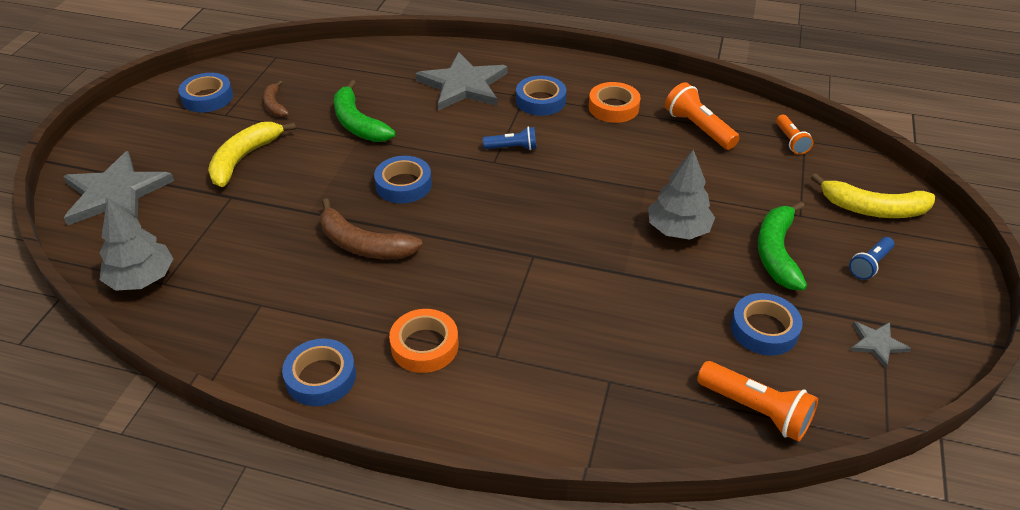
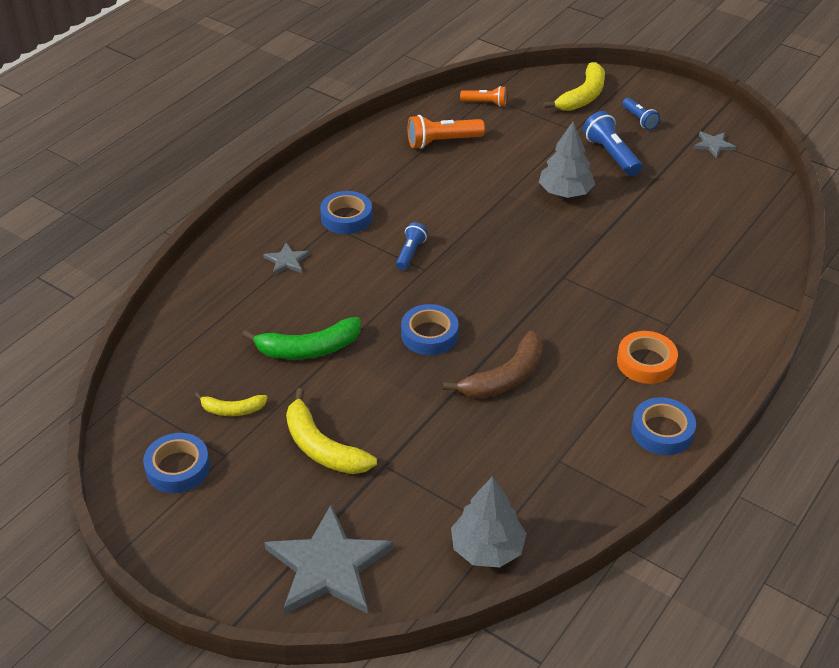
camera: 70 degrees left, 0 degrees up
(274, 105) = (232, 410): brown banana -> yellow banana
(463, 85) = (287, 261): grey star -> grey star, size x0.46
(613, 107) = (384, 178): orange tape -> none
(756, 410) = (756, 215): orange flashlight -> none
(764, 329) = (685, 187): blue tape -> none
(777, 253) = (611, 155): green banana -> blue flashlight

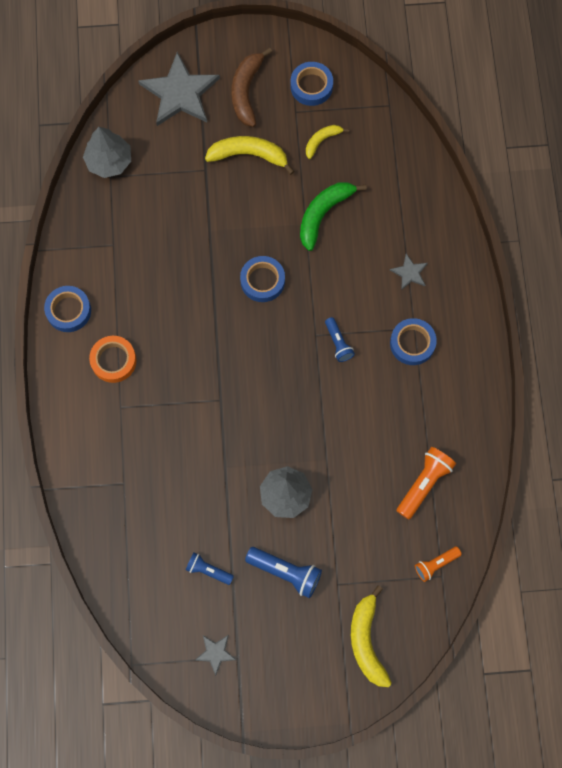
camera: 140 degrees right, 30 degrees up
(505, 377) = (189, 282): brown banana -> brown banana (246, 91)
(639, 120) = (297, 643): blue flashlight -> blue flashlight (208, 570)

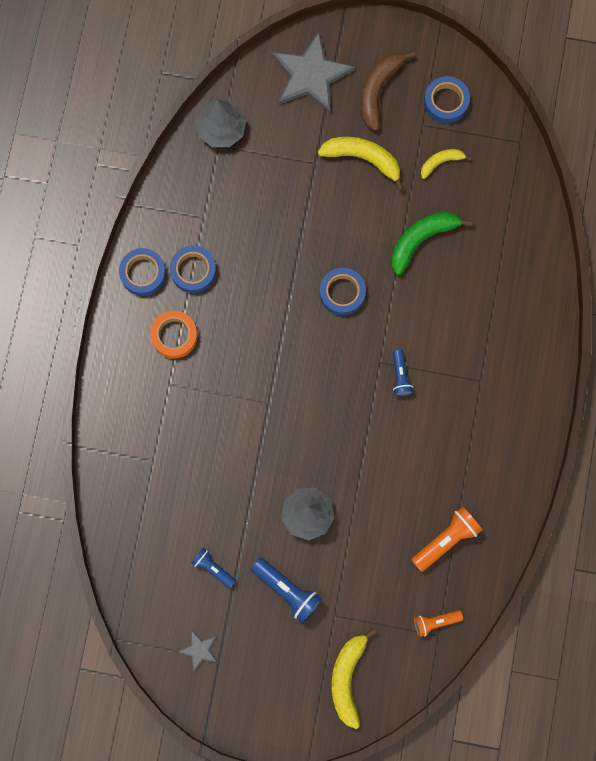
camera: 15 degrees right, 5 degrees up
(409, 273) = (492, 322): grey star -> none
(412, 343) = (474, 395): blue tape -> blue tape (193, 271)

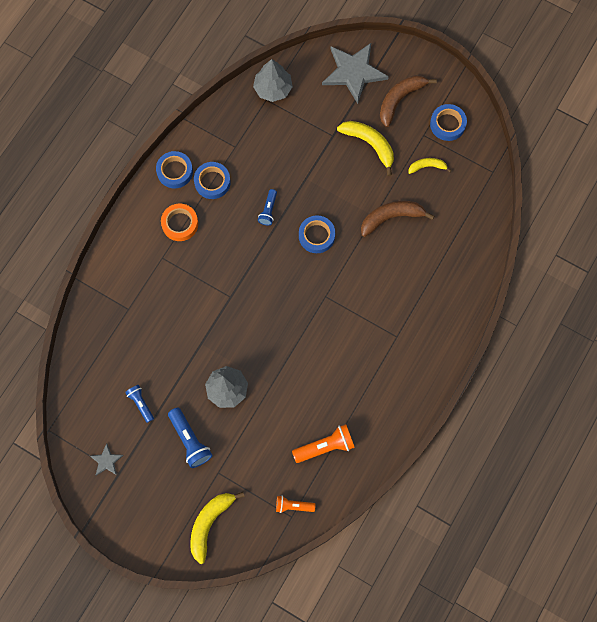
camera: 20 degrees right, 5 degrees down
(400, 376) = (337, 312): blue flashlight -> blue flashlight (268, 210)
(421, 239) = (391, 217): green banana -> brown banana

